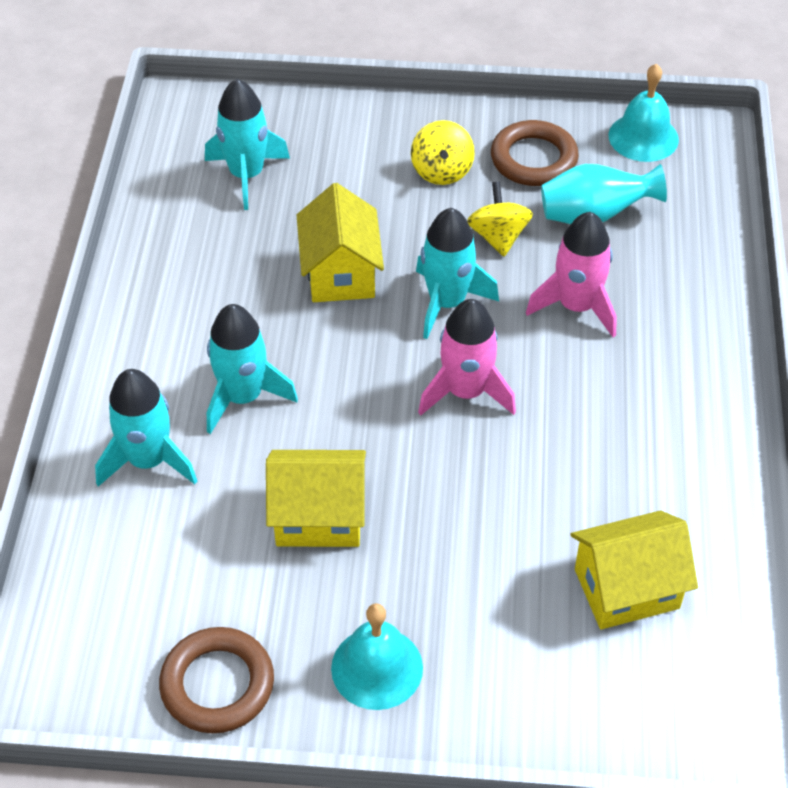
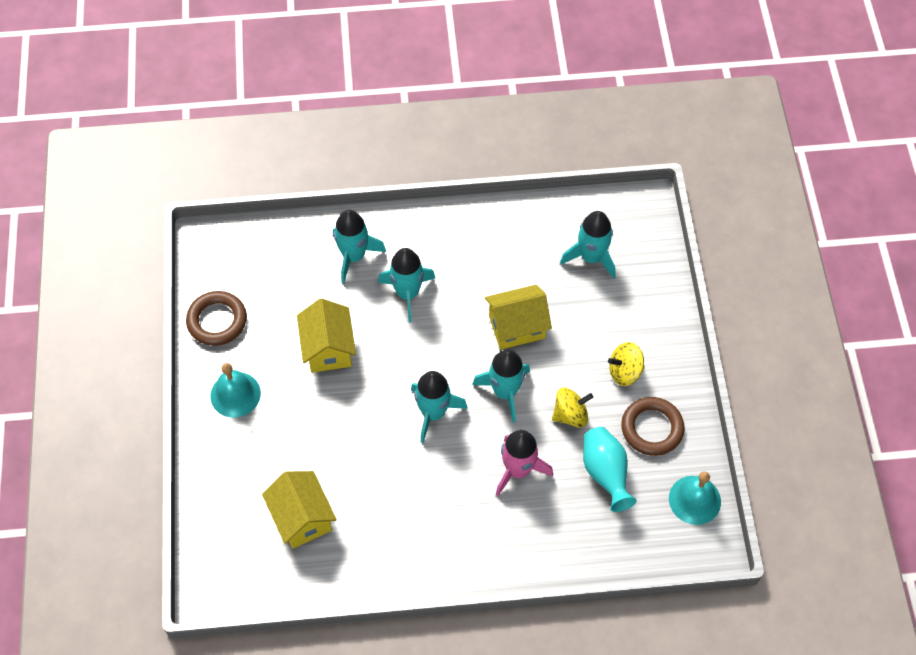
camera: 80 degrees right, 10 degrees up
(466, 391) = (434, 413): pink rocket -> turquoise rocket

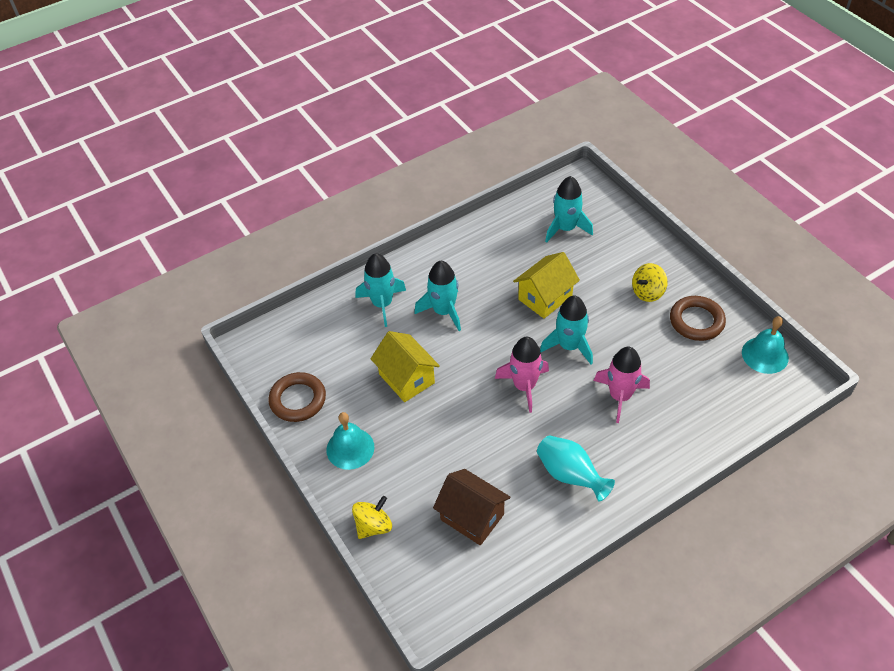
camera: 25 degrees left, 10 degrees down
(302, 518) = (472, 517): yellow house -> brown house
(434, 413) = (524, 386): turquoise rocket -> pink rocket
(570, 415) = (630, 339): yellow spinning top -> yellow spinning top (373, 526)
(605, 473) = (687, 367): turquoise vase -> turquoise vase (570, 475)

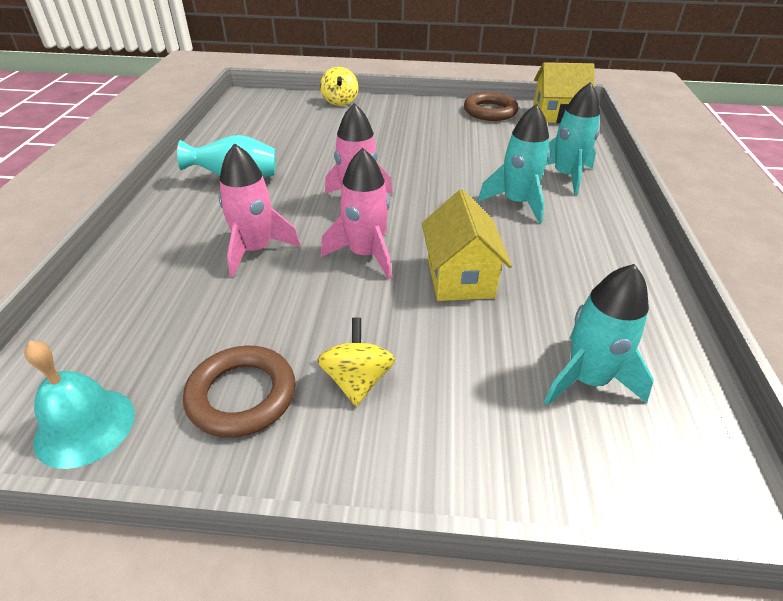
camera: 125 degrees right, 10 degrees down
(350, 448) = (415, 114): turquoise bell -> none
(406, 378) = (452, 154): yellow house -> yellow house (556, 115)
(472, 517) = (283, 130): brown house -> none
(569, 346) = (365, 254): turquoise rocket -> pink rocket

